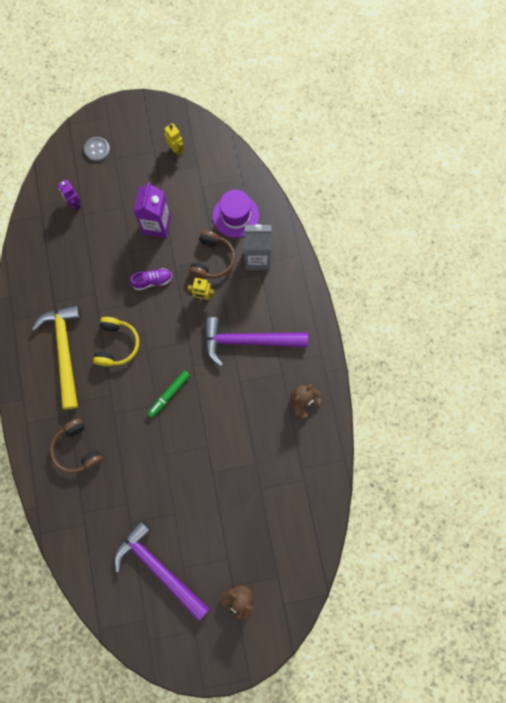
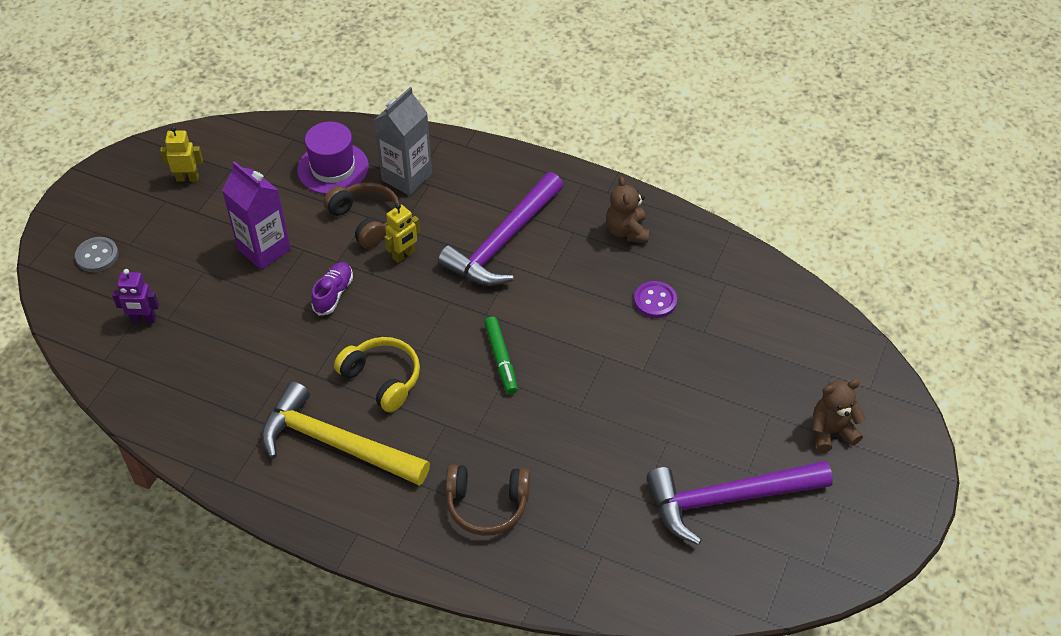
camera: 55 degrees left, 25 degrees down
(263, 449) = (655, 301): none -> purple button

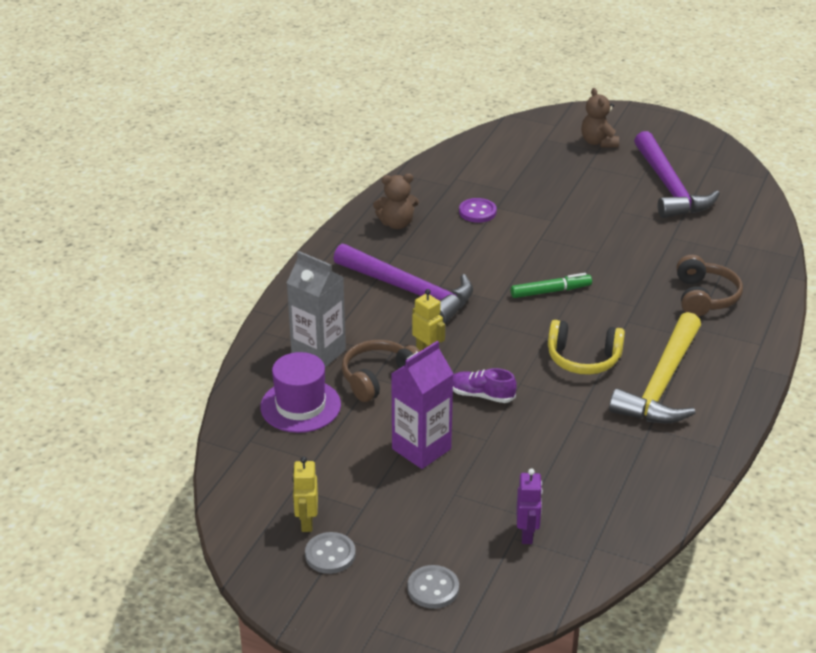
camera: 90 degrees left, 15 degrees down
(148, 193) = (330, 554): none -> grey button
(382, 379) = (583, 359): yellow headphones -> yellow headphones turned 120 degrees counterclockwise

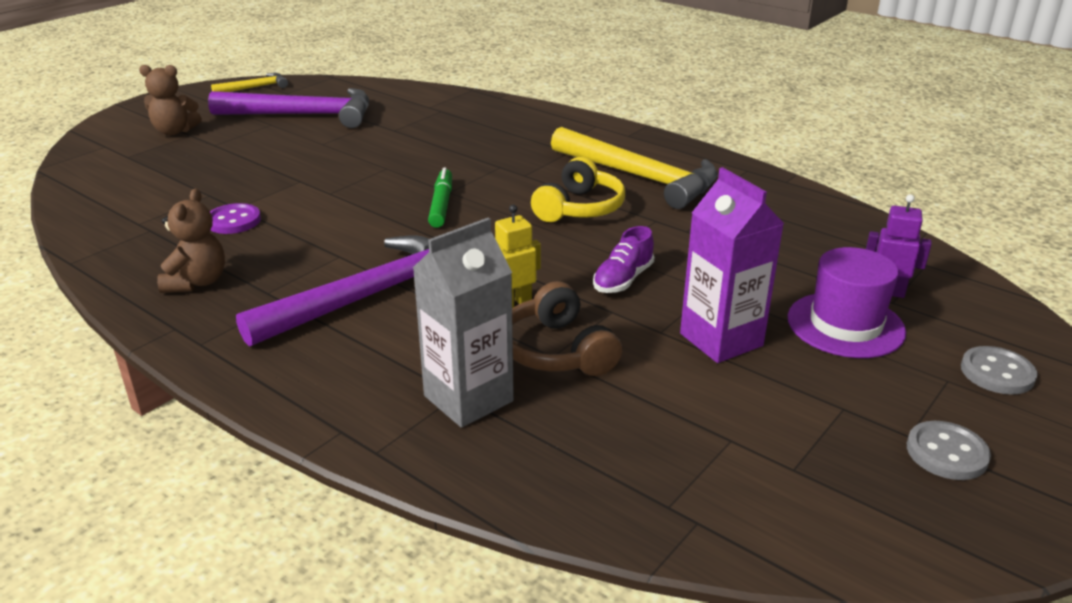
camera: 75 degrees left, 5 degrees down
(300, 406) = (595, 435): purple hat -> purple hat (845, 325)
(306, 522) = (877, 467): yellow robot -> none
(704, 297) = (507, 134): brown headphones -> none
(708, 148) = (255, 88): none -> yellow hammer

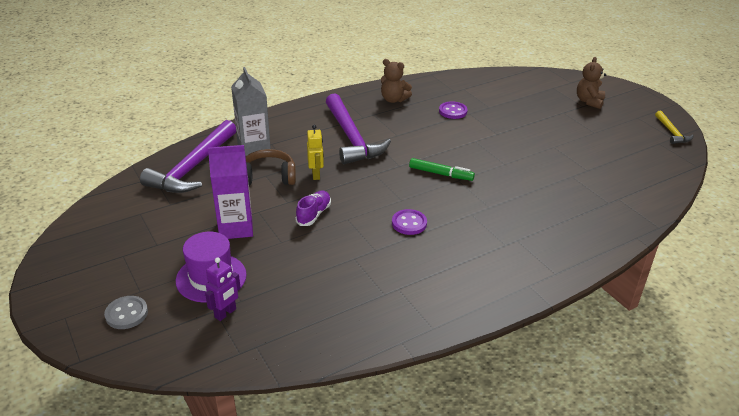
camera: 110 degrees right, 5 degrees up
(303, 115) = (609, 145): purple hammer -> purple hammer (193, 167)
(579, 208) = (409, 223): yellow headphones -> purple button
(623, 280) = (314, 214): purple shoe -> purple shoe turned 60 degrees clockwise
(639, 177) = (444, 264): yellow hammer -> none
(946, 453) = (103, 261): grey button -> none

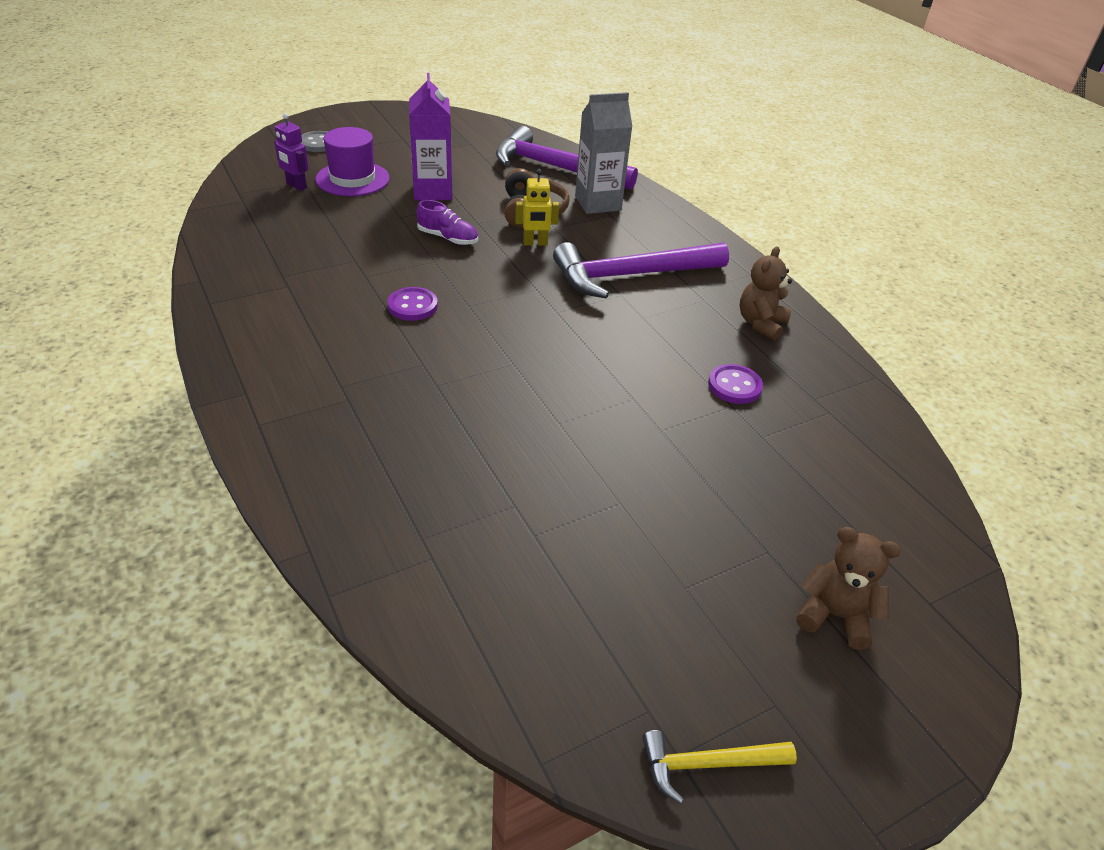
camera: 90 degrees right, 5 degrees up
(440, 174) = (531, 347): green marker -> none

